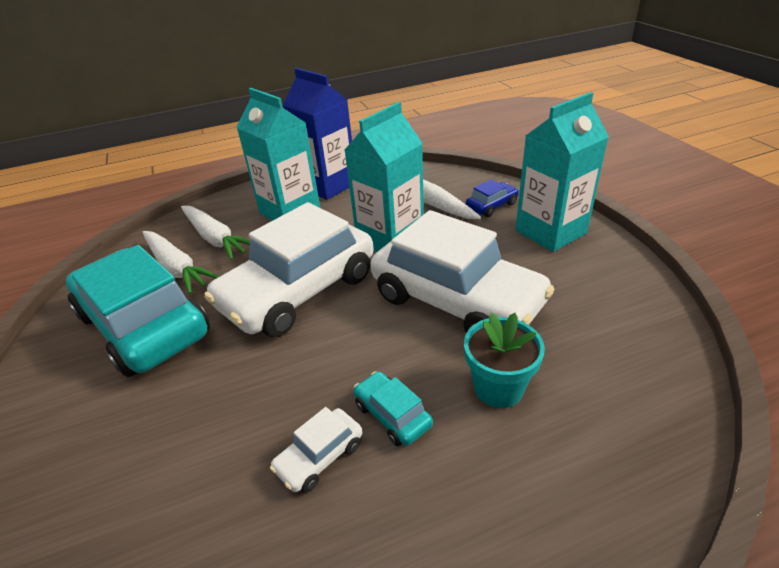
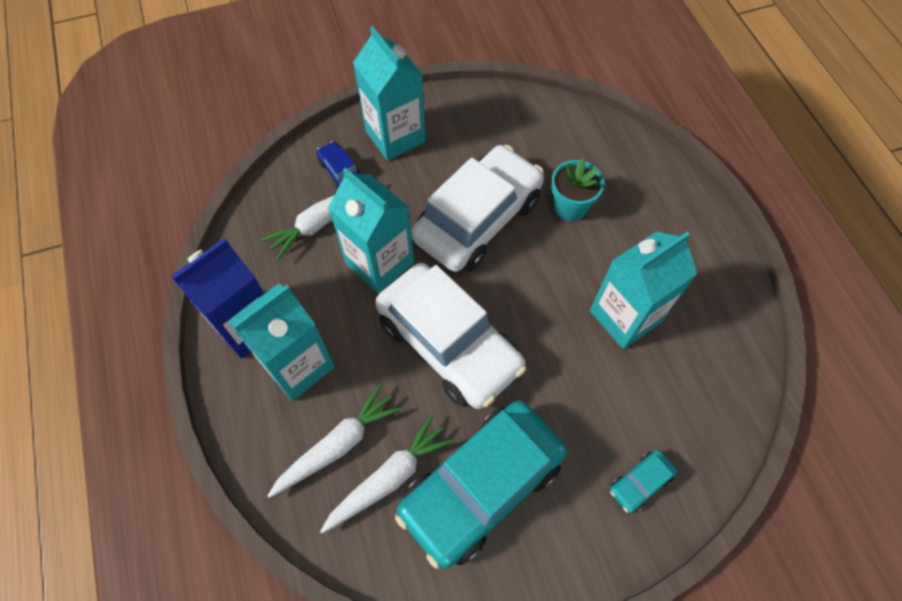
camera: 90 degrees left, 25 degrees up
(320, 456) = (625, 316): white car -> turquoise carton
(392, 415) = (591, 272): turquoise car -> turquoise car (640, 483)

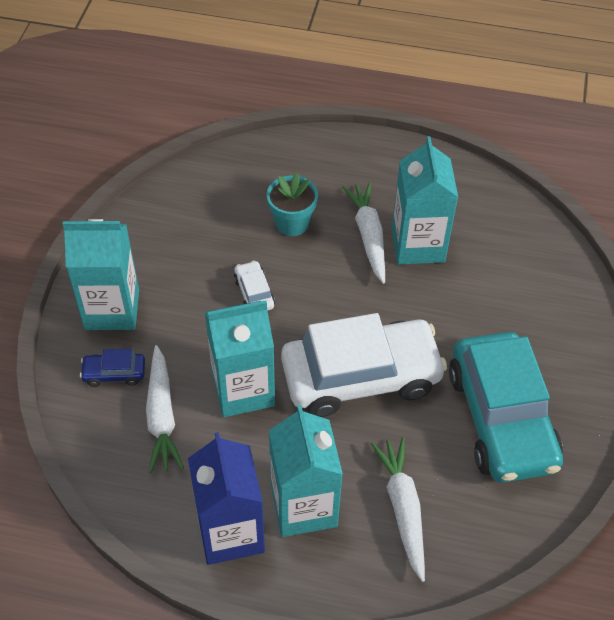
camera: 60 degrees left, 10 degrees down
(389, 478) = (456, 482): white carrot -> white carrot (368, 236)
(478, 219) = (254, 293): white car -> white car, size x0.40
(640, 483) = (557, 313): turquoise car -> none

